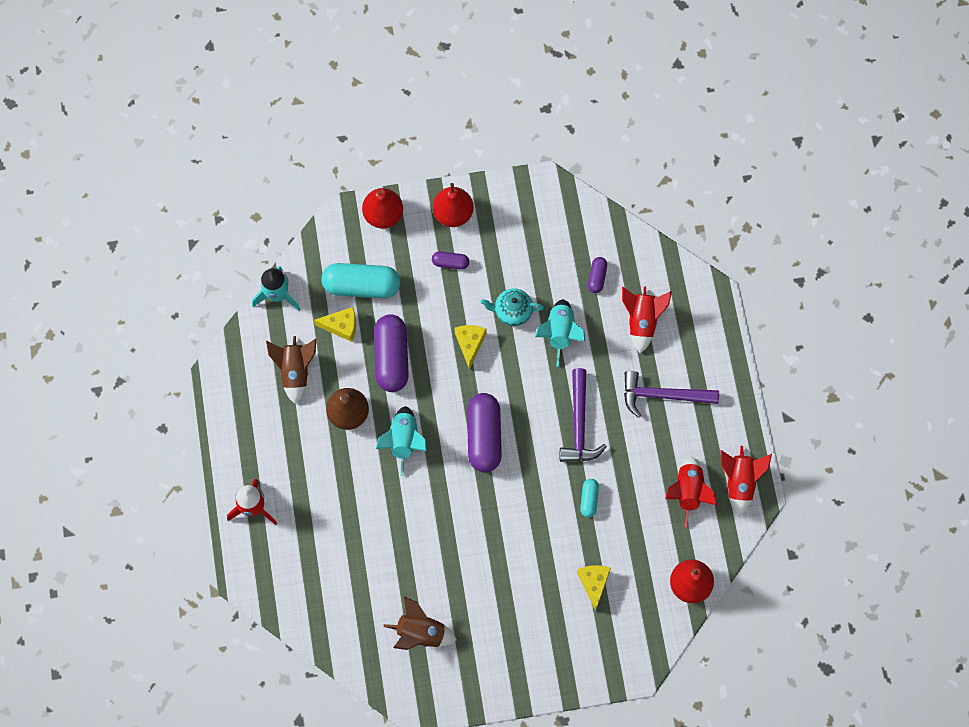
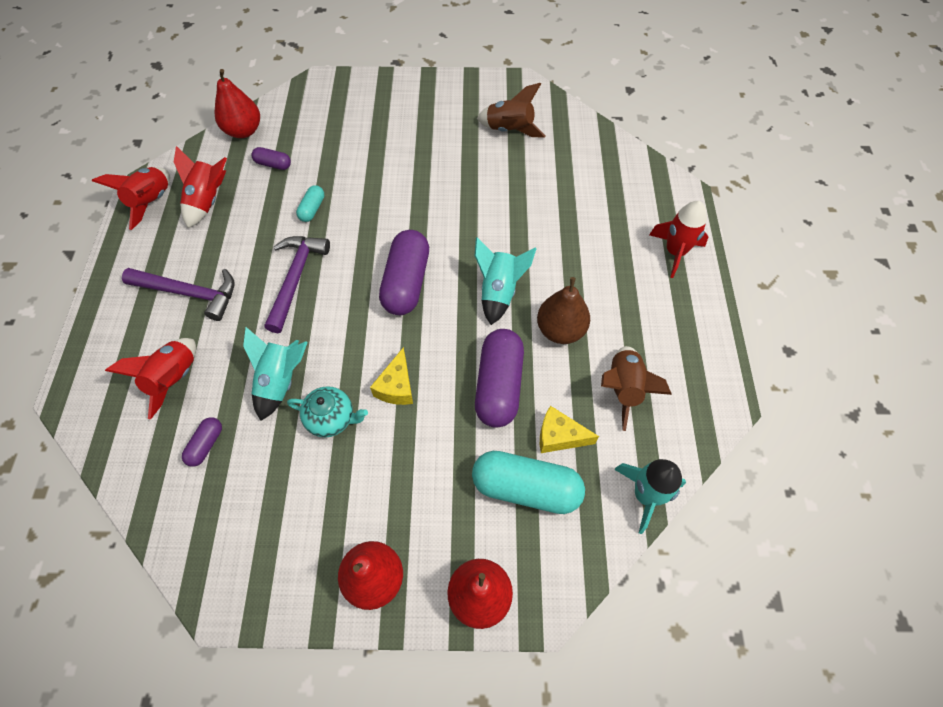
camera: 170 degrees left, 10 degrees down
(450, 263) = (396, 500): purple capsule -> purple capsule (273, 164)
(594, 583) = (334, 143): yellow cheese -> none

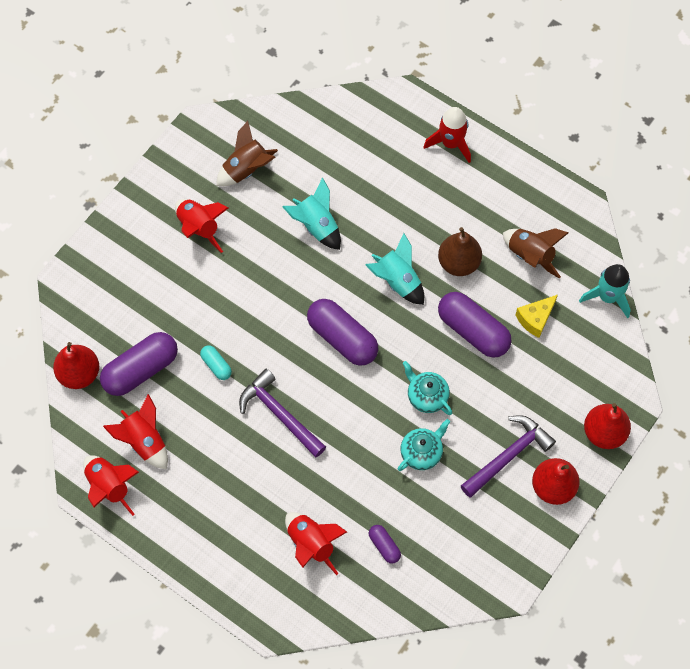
camera: 55 degrees left, 5 degrees up
(189, 293) = (235, 498): purple hammer -> purple hammer (508, 456)
(273, 164) = (141, 370): purple capsule -> purple capsule, size x2.06
(281, 381) = (367, 471): turquoise rocket -> turquoise rocket (316, 226)
(396, 386) = (426, 396): yellow cheese -> turquoise teapot
(430, 130) = (199, 228): none -> red rocket
(526, 488) = (556, 362): turquoise capsule -> none

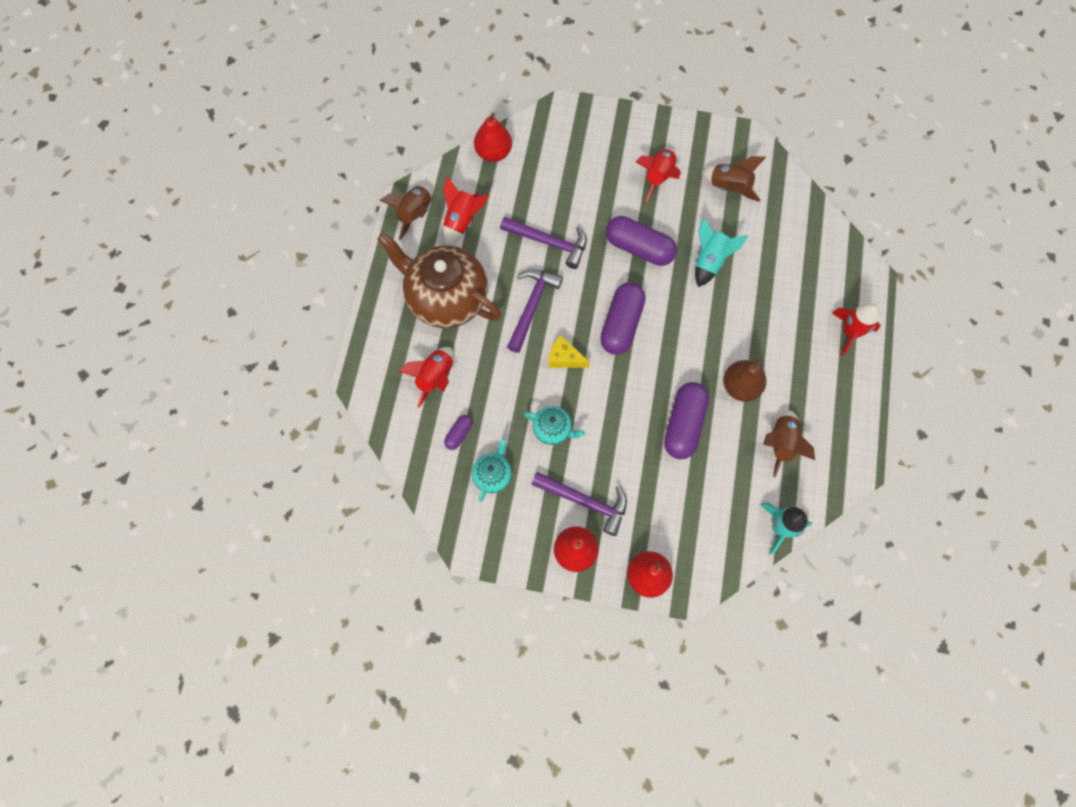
camera: 65 degrees right, 5 degrees up
(109, 486) = (415, 214): red rocket -> brown rocket
(141, 370) = (518, 192): purple capsule -> purple capsule (639, 248)
(216, 365) = (549, 242): turquoise capsule -> purple hammer
(226, 495) = (446, 298): none -> brown teapot
(398, 281) = (696, 345): turquoise rocket -> none
(426, 396) = (604, 412): turquoise teapot -> turquoise teapot (493, 475)
(535, 319) = (723, 472): yellow cheese -> yellow cheese (564, 358)

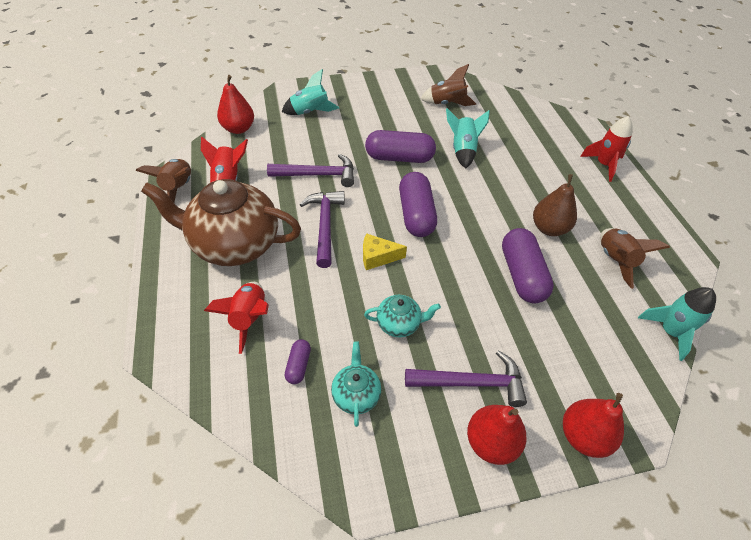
camera: 25 degrees left, 20 degrees down
(574, 152) = (310, 112): none -> turquoise rocket
(658, 177) = (388, 111): red rocket -> none

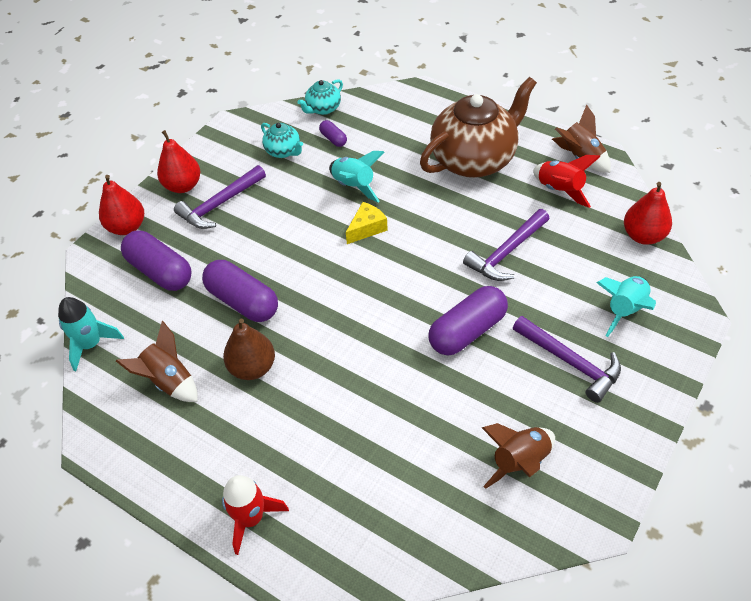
camera: 140 degrees right, 0 degrees up
(249, 318) = (395, 136): red rocket -> none
(325, 226) = (436, 219): purple hammer -> purple hammer (570, 362)
(399, 324) = (300, 200): turquoise teapot -> turquoise teapot (323, 109)
(416, 214) = (380, 285): purple capsule -> purple capsule (160, 271)
(463, 150) = (420, 397): turquoise rocket -> turquoise rocket (354, 186)

